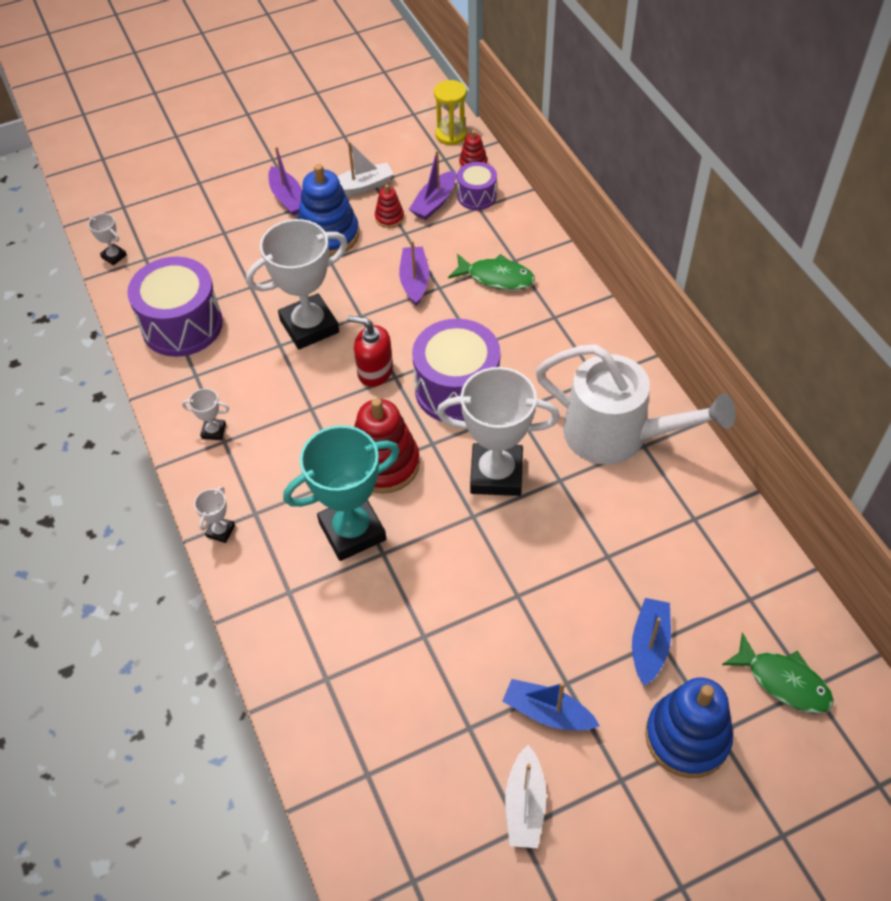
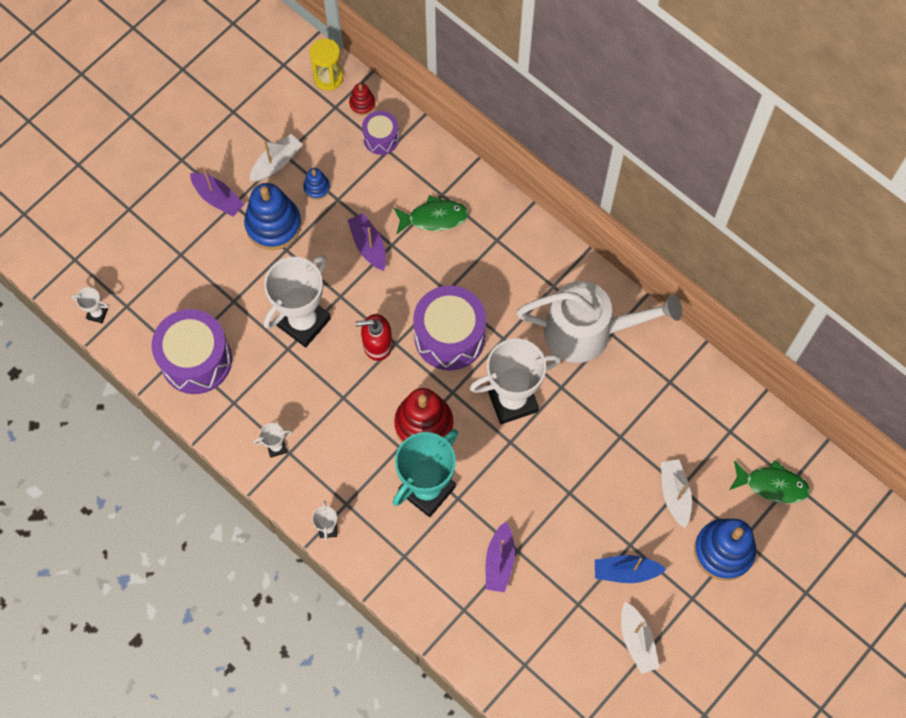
camera: 25 degrees left, 15 degrees up
(389, 218) = (317, 188): red stacking toy -> blue stacking toy
(434, 202) = (348, 158): purple boat -> purple boat (499, 561)
(649, 645) = (674, 494): blue boat -> white boat

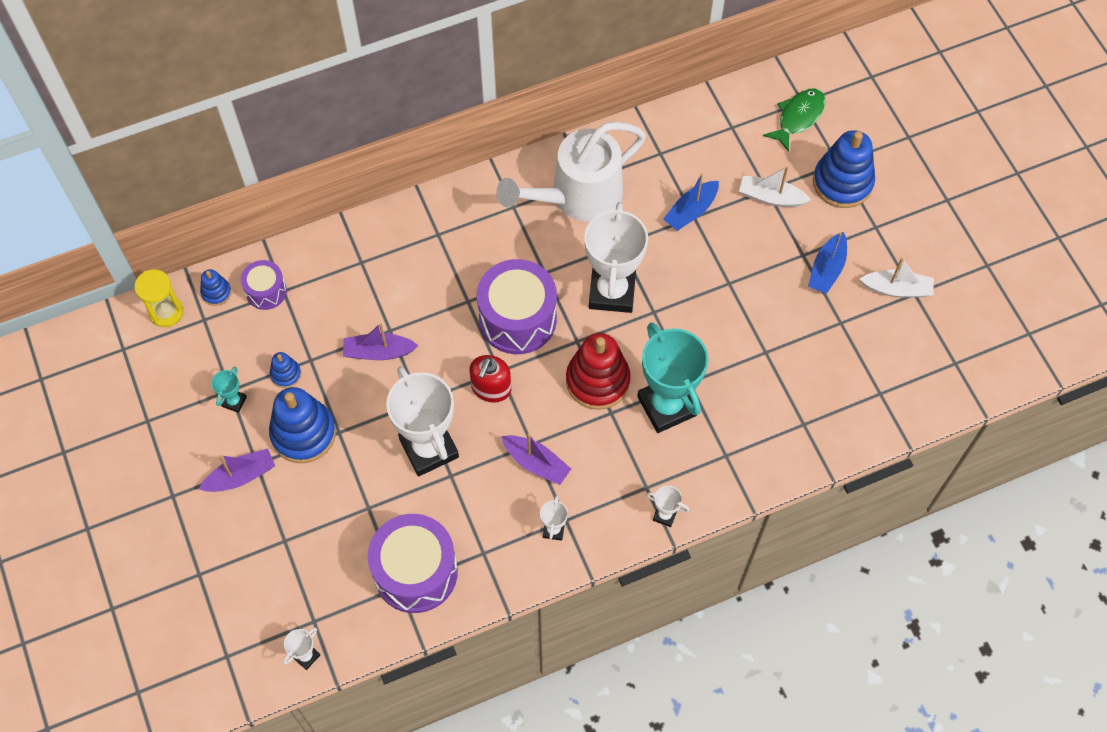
camera: 65 degrees left, 5 degrees down
(276, 163) = (234, 401): white boat -> turquoise trophy
(362, 104) = (216, 292): red stacking toy -> blue stacking toy
(434, 218) = (382, 279): green fish -> none
(499, 561) = (769, 372): purple boat -> purple boat (536, 463)
(589, 332) = (576, 197): white watering can -> white watering can turned 150 degrees counterclockwise
(624, 431) = (691, 211): none -> blue boat

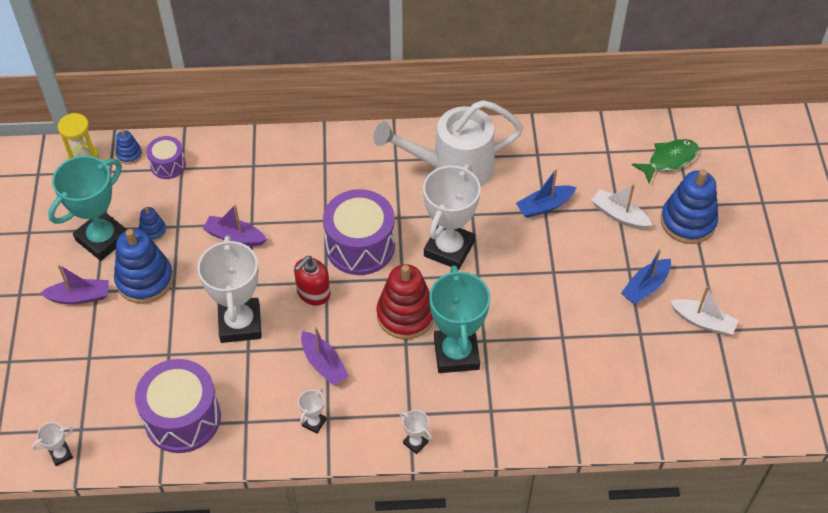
camera: 20 degrees right, 10 degrees down
(234, 401) = (102, 239): turquoise trophy -> turquoise trophy, size x2.36

